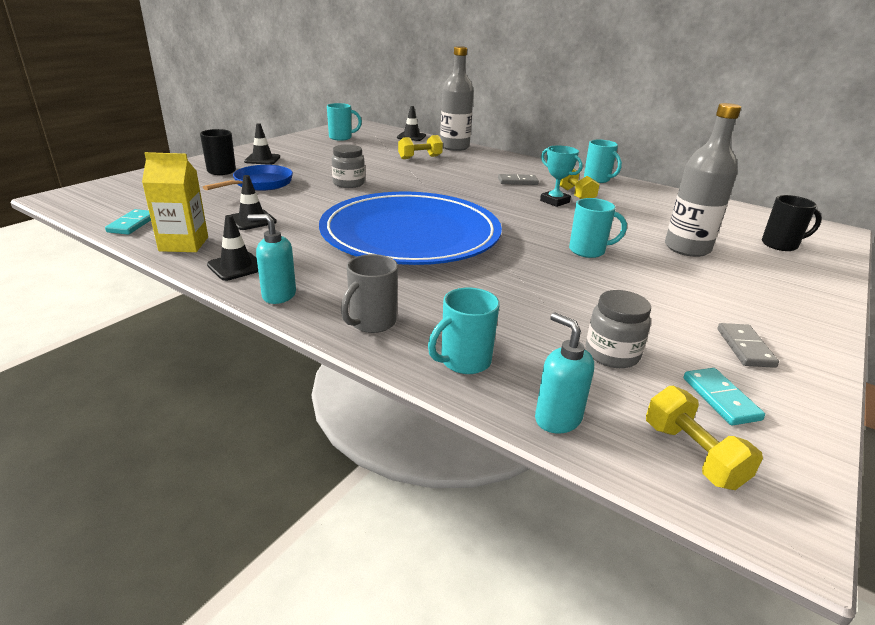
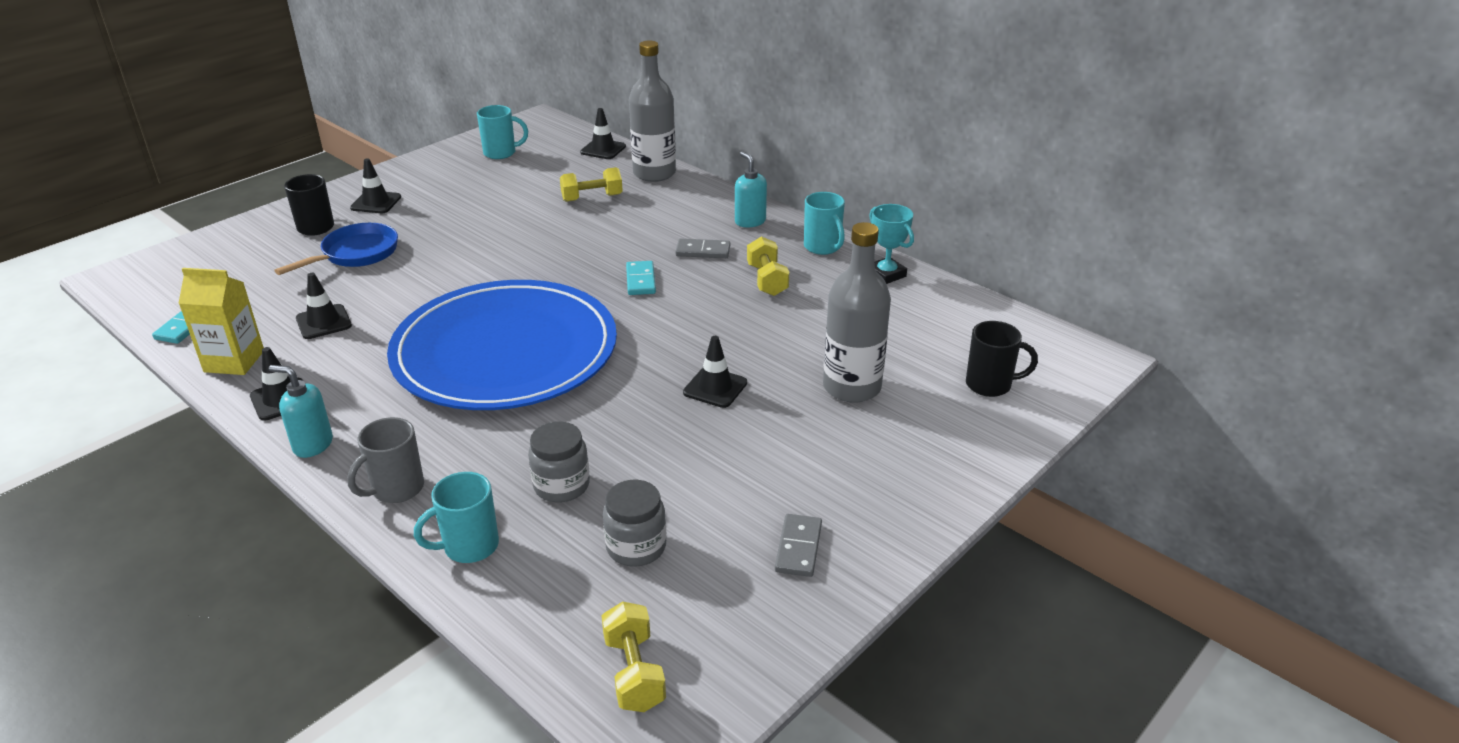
camera: 10 degrees right, 5 degrees up
(348, 183) = (469, 254): grey jar -> grey jar (561, 485)
(554, 201) = (730, 293): turquoise trophy -> turquoise trophy (886, 274)
(557, 419) = (525, 622): turquoise soap dispenser -> turquoise soap dispenser (750, 221)
(588, 251) = (715, 388): turquoise mug -> black traffic cone
(721, 398) = (715, 611): turquoise domino -> turquoise domino (641, 280)

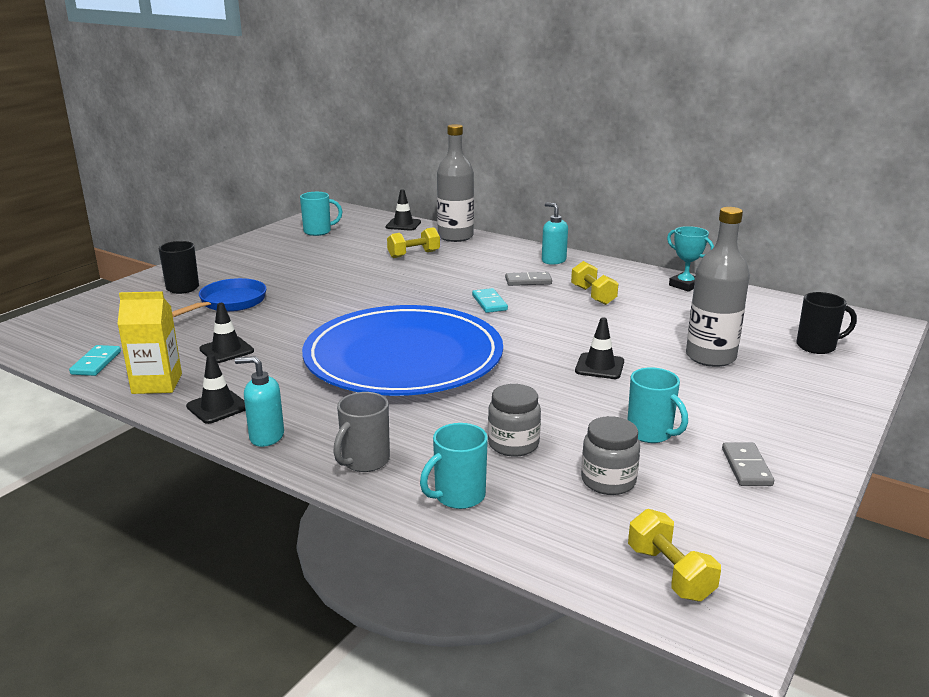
camera: 10 degrees left, 10 degrees down
(376, 203) = (228, 269): black traffic cone -> none
(823, 247) = (623, 272): turquoise mug -> turquoise mug (651, 433)

